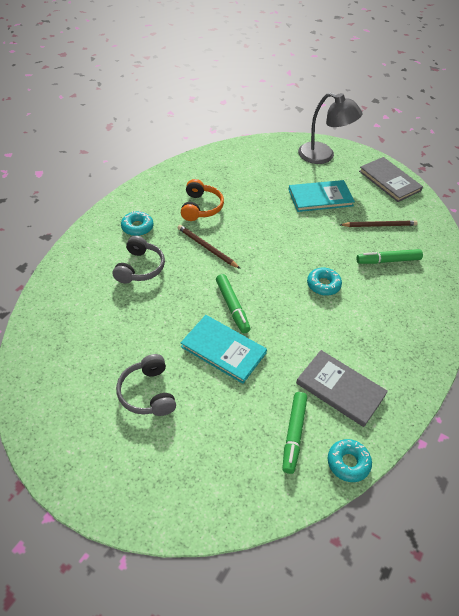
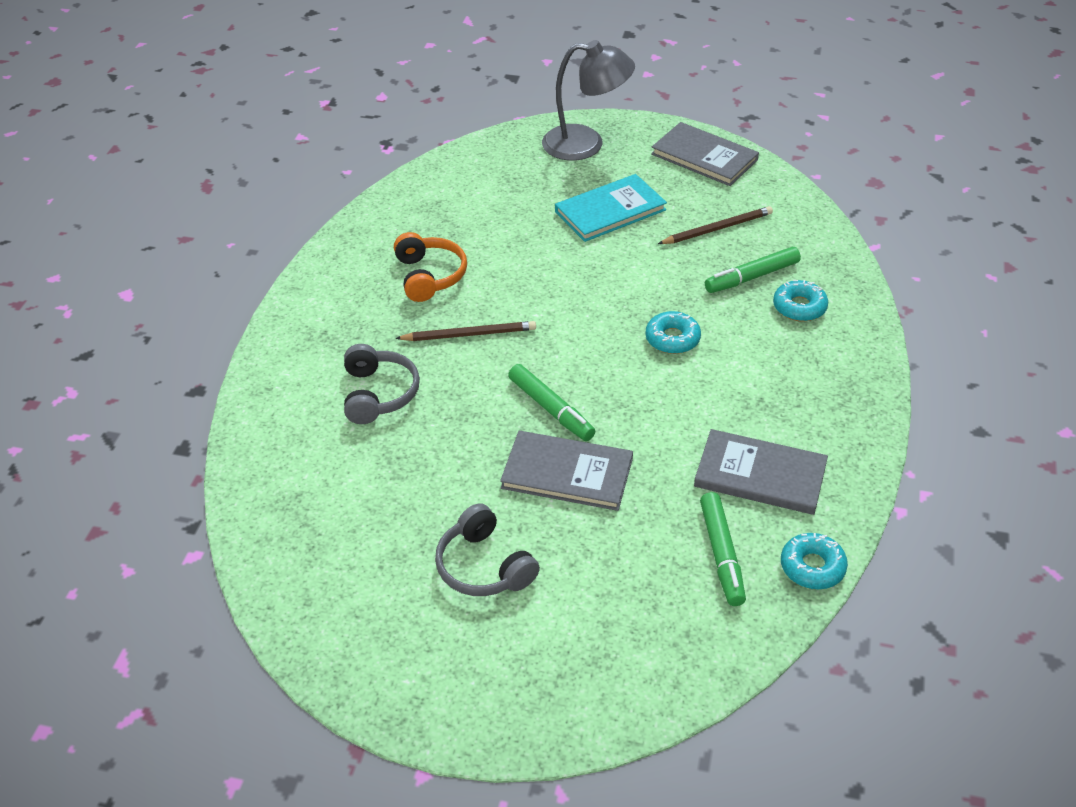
camera: 15 degrees left, 5 degrees down
(137, 227) = (342, 334): turquoise donut -> turquoise donut (799, 307)
(207, 247) = (469, 334): brown pencil -> brown pencil turned 150 degrees clockwise
(223, 350) = (567, 473): turquoise book -> grey book

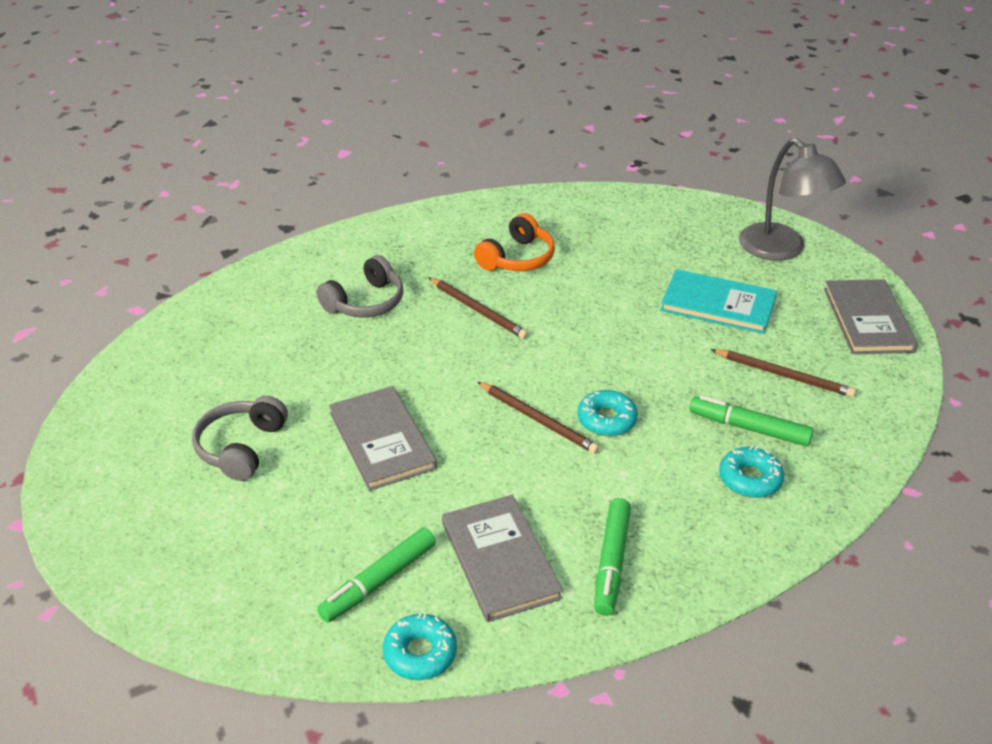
camera: 50 degrees right, 5 degrees down
(551, 409) = (444, 394): green marker -> green marker (611, 562)
(635, 374) = (538, 420): none -> brown pencil

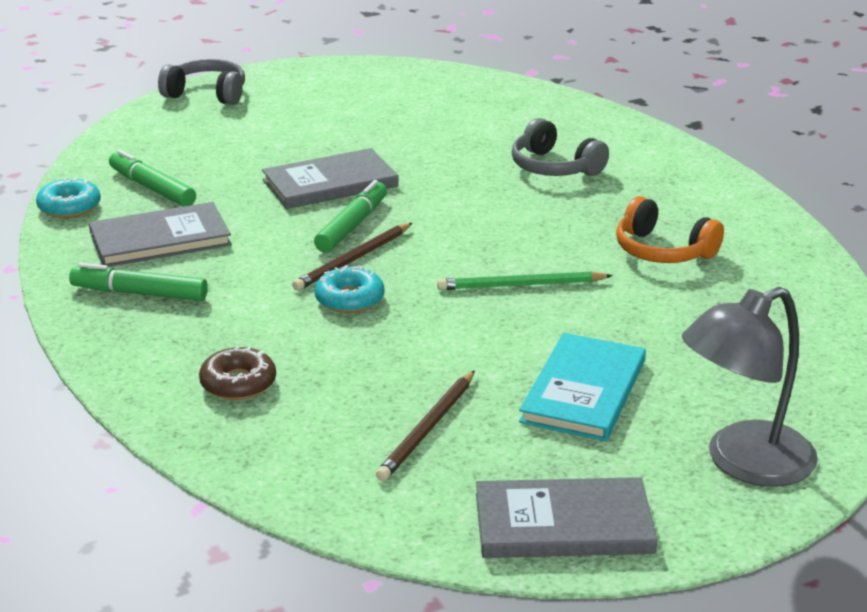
camera: 90 degrees right, 10 degrees down
(241, 447) = (328, 126): grey headphones -> grey headphones (207, 94)
(478, 310) = (548, 227): brown pencil -> none
(575, 327) = (520, 285): none -> green pencil
(749, 428) = (325, 391): green marker -> green marker (352, 226)
(750, 479) = (238, 383): turquoise donut -> brown donut

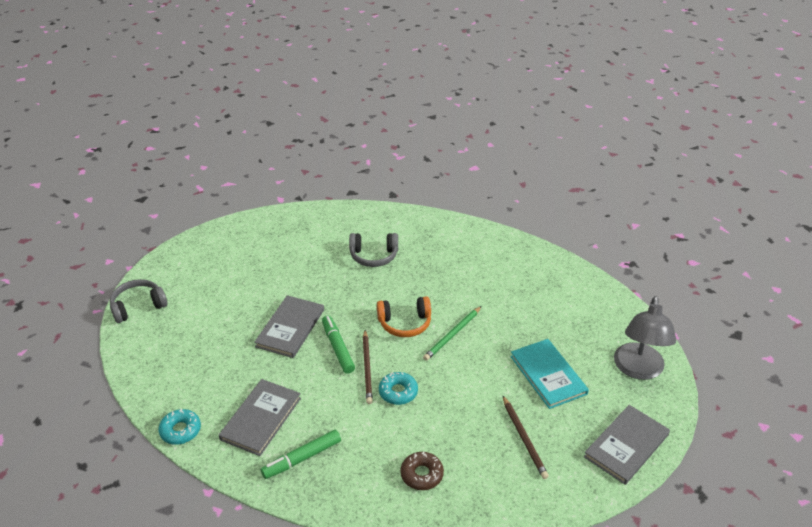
camera: 45 degrees left, 10 degrees up
(152, 188) = (206, 389): green marker -> none
(662, 251) = (477, 279): orange headphones -> orange headphones (405, 323)

